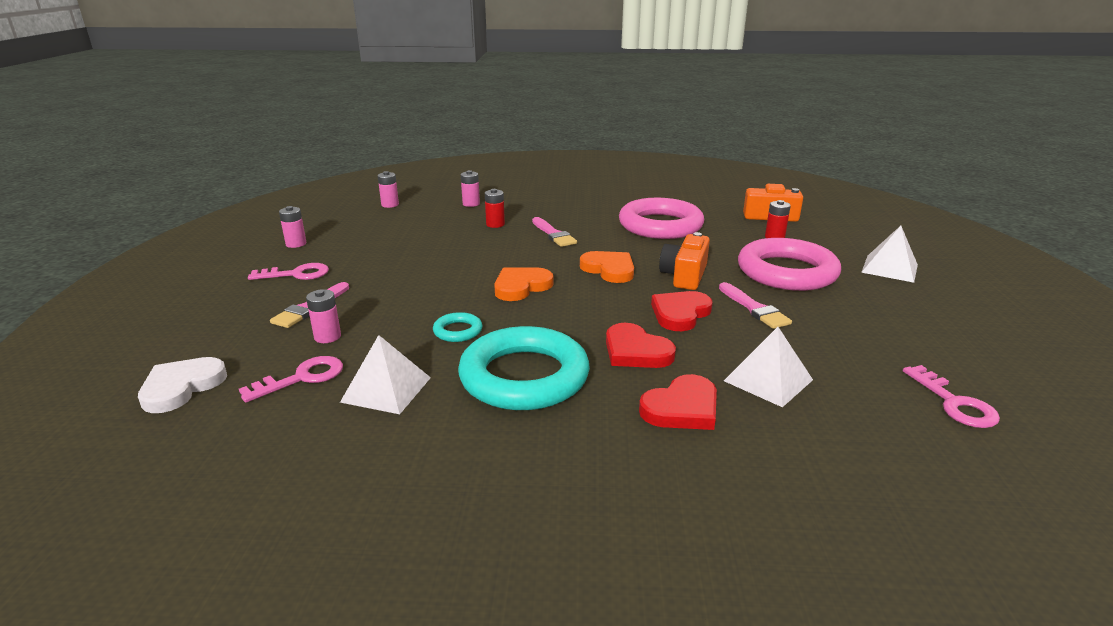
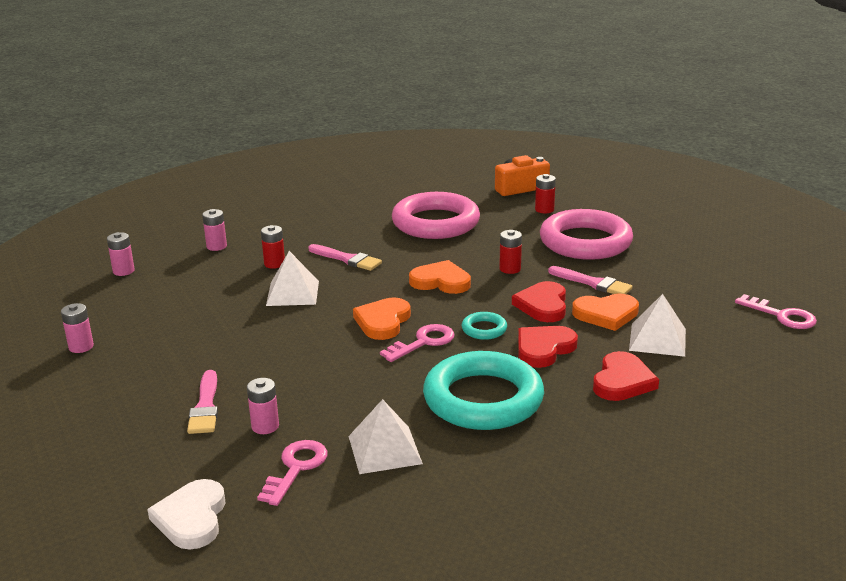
camera: 30 degrees left, 0 degrees up
(296, 274) = (135, 378): pink key -> pink key (423, 342)
(458, 331) = (379, 380): turquoise ring -> turquoise ring (484, 329)
(636, 351) = (544, 349): red heart -> red heart turned 120 degrees clockwise
(684, 276) = (510, 269): orange camera -> red battery
(736, 340) = (606, 314): none -> orange heart
(889, 268) = (656, 216): white pyramid -> white pyramid (293, 293)

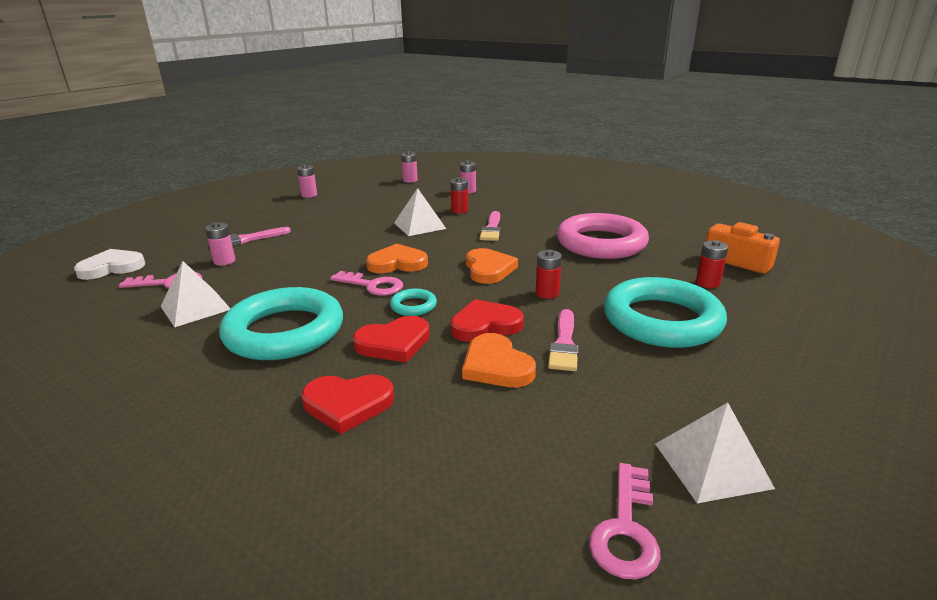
camera: 65 degrees right, 0 degrees up
(544, 349) = (394, 343): red heart -> red heart turned 135 degrees clockwise
(585, 242) = (661, 320): pink ring -> turquoise ring
(657, 339) = (461, 413): white pyramid -> white pyramid (711, 465)

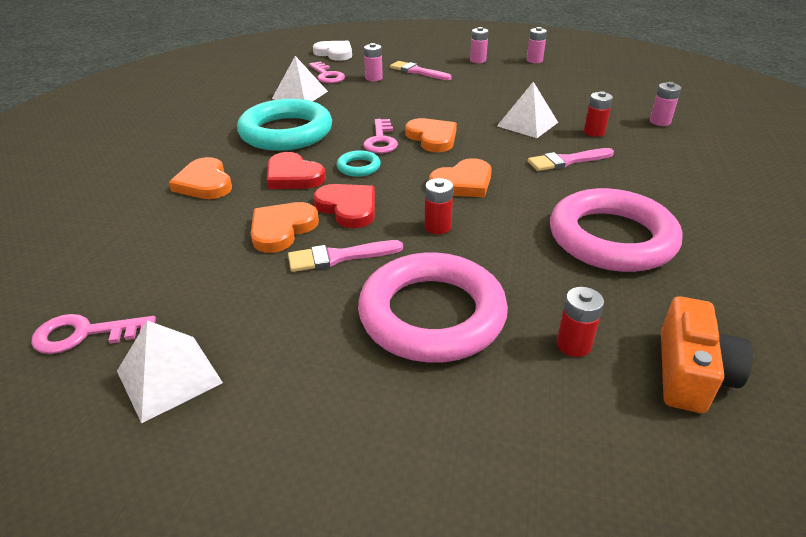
camera: 65 degrees right, 10 degrees up
(348, 404) = (204, 183): red heart -> orange heart
(410, 180) = (642, 86): pink battery -> pink battery (478, 60)
(661, 320) = (432, 314): turquoise ring -> pink ring

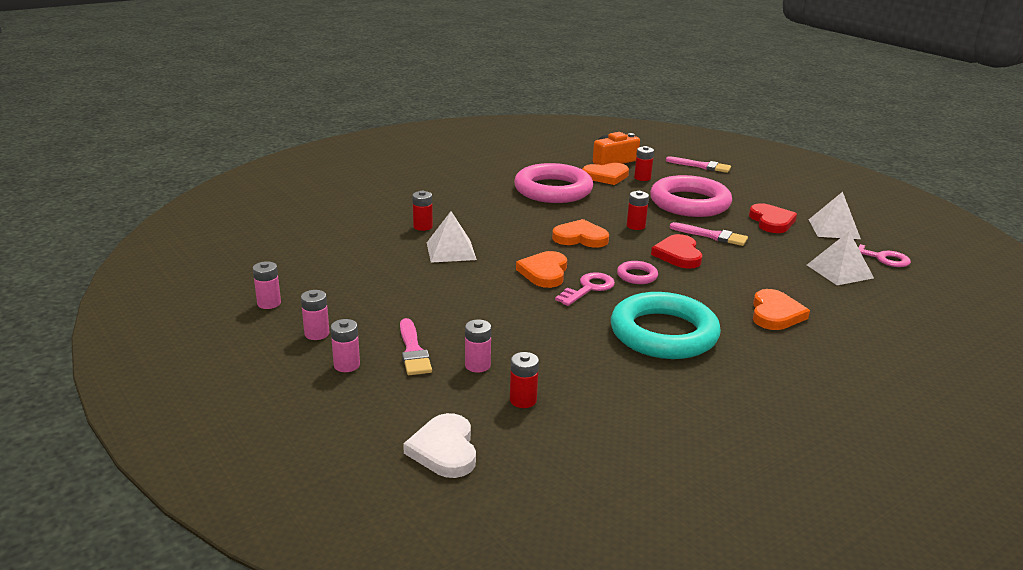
camera: 140 degrees left, 10 degrees down
(282, 229) = (735, 260): orange heart -> orange heart (606, 176)
(293, 176) = (696, 290): red heart -> red heart (771, 221)
(300, 95) = (596, 380): white pyramid -> white pyramid (839, 271)
(327, 75) = (523, 400): pink key -> red battery
(358, 167) = (637, 276): turquoise ring -> pink ring
(567, 161) = (488, 221): pink brush -> pink brush (701, 166)
(660, 122) = (362, 213): pink battery -> pink battery (347, 365)

